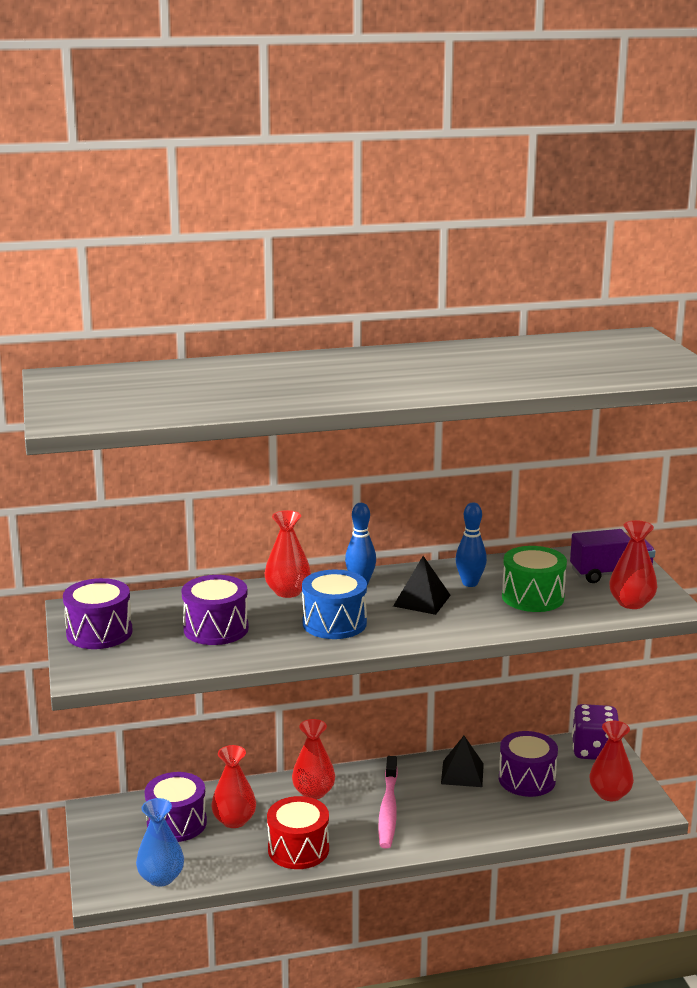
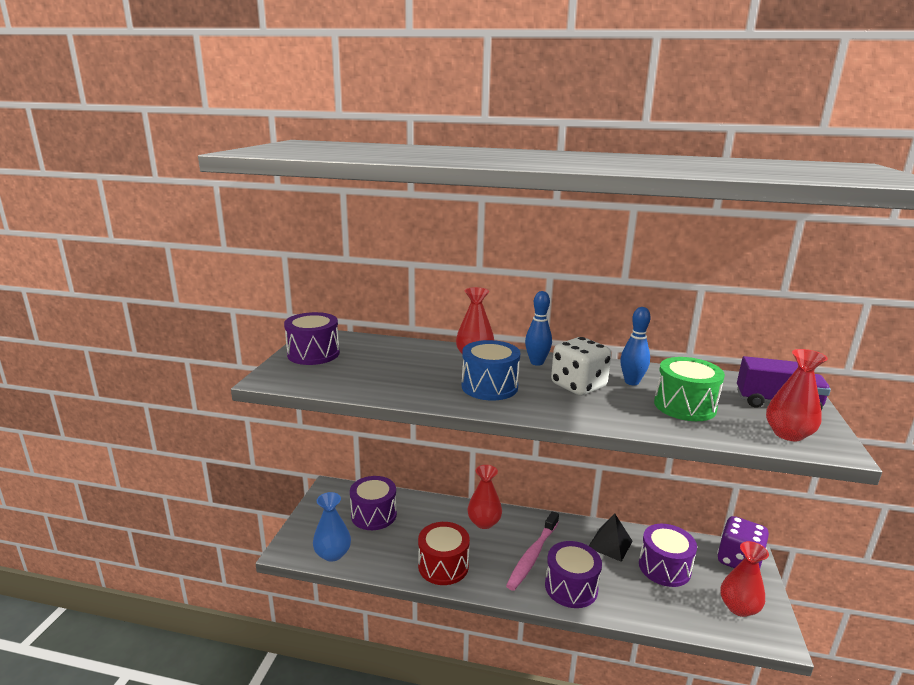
camera: 25 degrees right, 0 degrees up
(216, 629) = (395, 370): purple drum -> purple drum (571, 587)
(234, 820) = (413, 526): red vase -> none
(422, 600) = (578, 386): black pyramid -> white dice

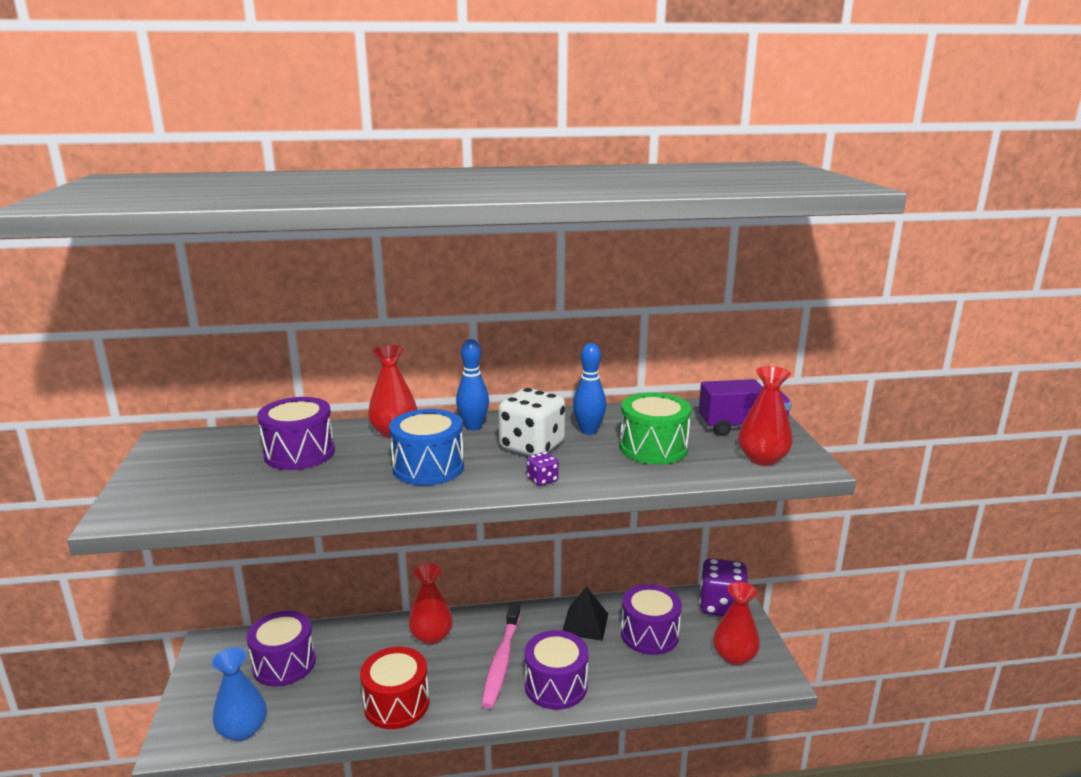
camera: 20 degrees left, 0 degrees up
(313, 354) = (172, 467): purple drum -> purple drum (299, 453)
(577, 413) = (542, 480): none -> purple dice

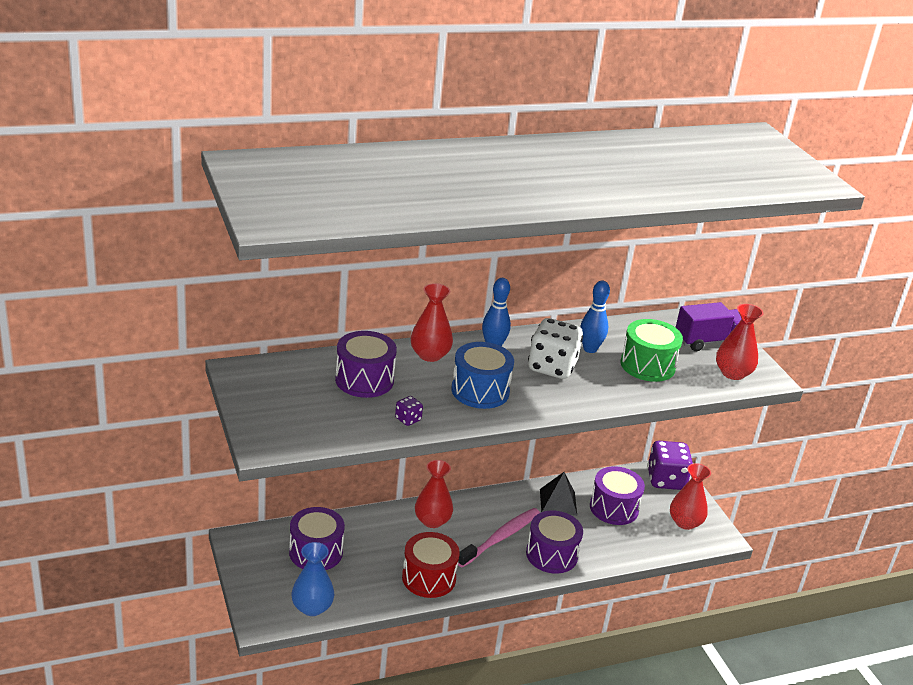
camera: 15 degrees left, 10 degrees up
(502, 661) = (500, 538): pink toothbrush -> pink toothbrush turned 135 degrees counterclockwise
(542, 480) = (575, 400): purple dice -> purple dice (408, 419)

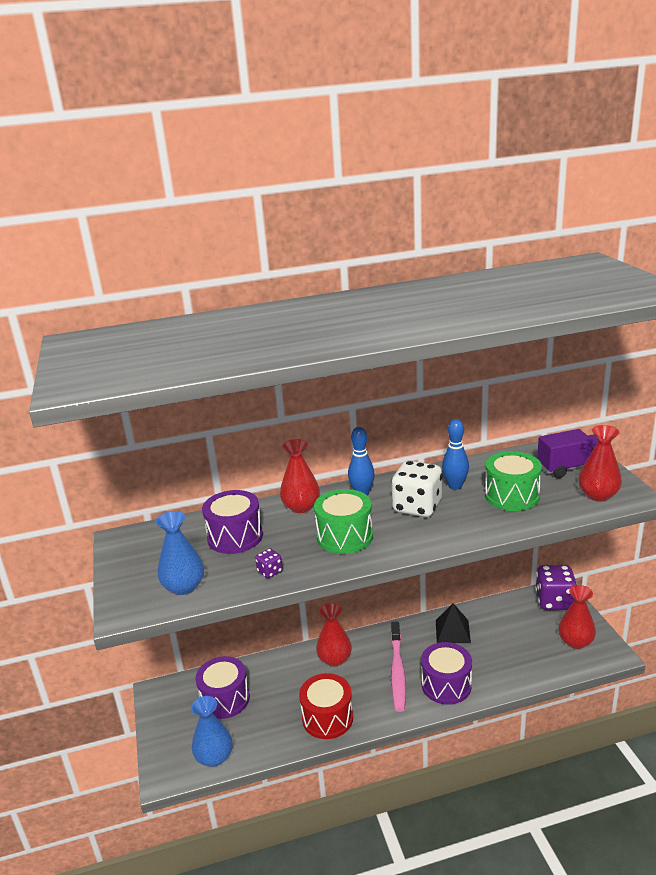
camera: 10 degrees right, 5 degrees down
(321, 426) = (184, 586): none -> blue vase
(480, 391) = (344, 536): blue drum -> green drum
(500, 538) = (397, 671): pink toothbrush -> pink toothbrush turned 135 degrees clockwise
(614, 508) = (505, 633): purple drum -> none

